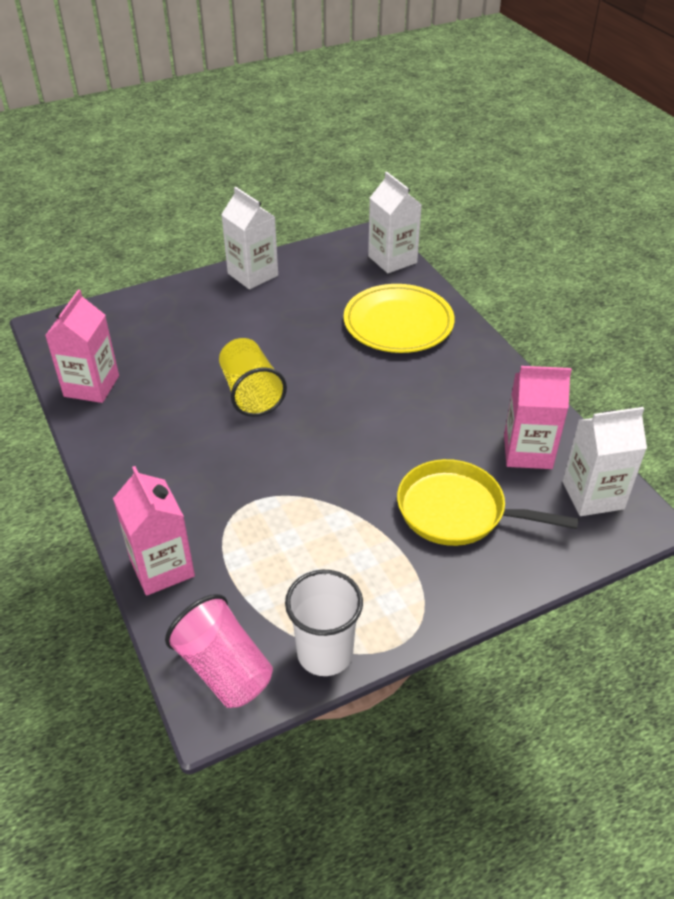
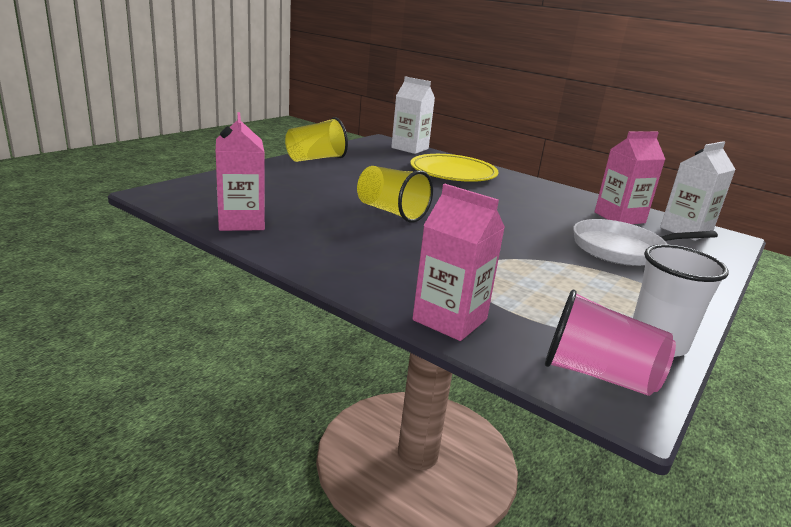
camera: 30 degrees left, 20 degrees down
(253, 274) = (315, 159): white carton -> yellow cup
(457, 511) = (622, 249): yellow pan -> white pan

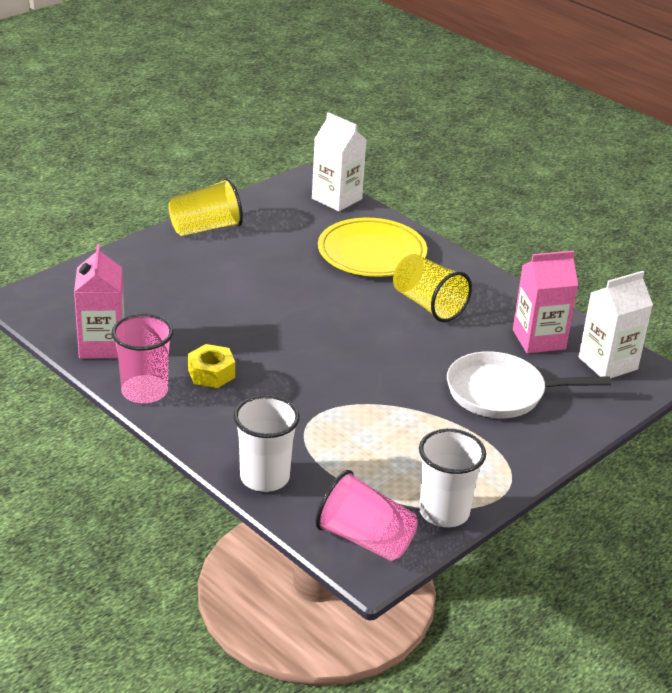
camera: 10 degrees right, 10 degrees up
(292, 253) = (144, 391): none -> pink cup
(355, 240) = (211, 373): none -> yellow nut
(391, 212) = (265, 329): yellow cup -> yellow cup (428, 305)
(450, 320) = (264, 477): pink carton -> white cup

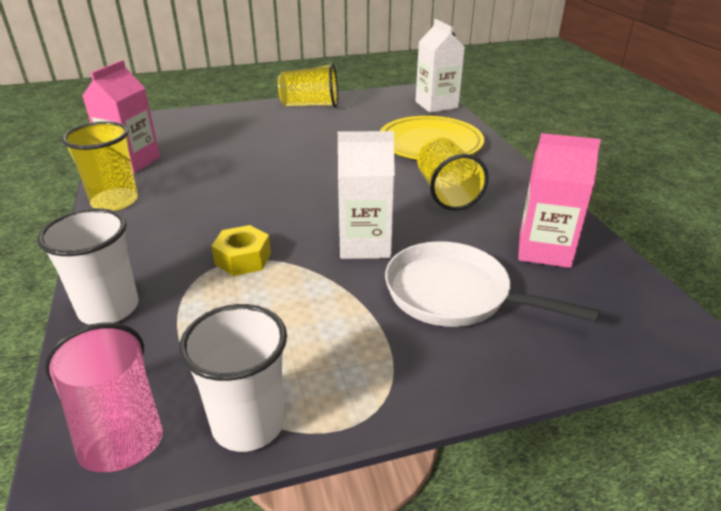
camera: 30 degrees right, 0 degrees up
(144, 391) = (115, 201): pink cup -> yellow cup
(211, 373) = (185, 201): yellow nut -> yellow nut (243, 259)
(607, 363) = (618, 297): white carton -> white carton (365, 244)

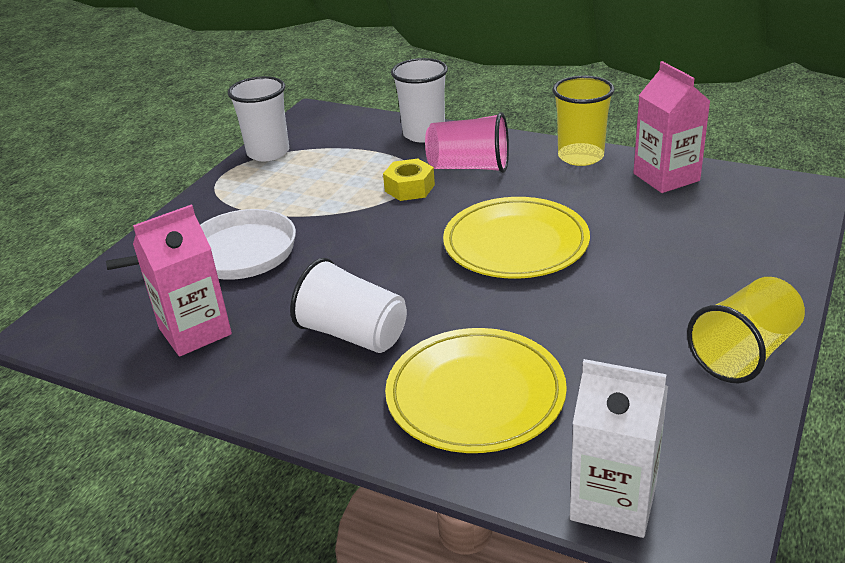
camera: 135 degrees right, 0 degrees up
(118, 424) = (324, 124): pink cup -> pink cup (469, 167)
(281, 181) = (516, 244): none -> yellow plate
(365, 244) = (347, 245): white carton -> none
(446, 192) = (353, 334): yellow cup -> white cup

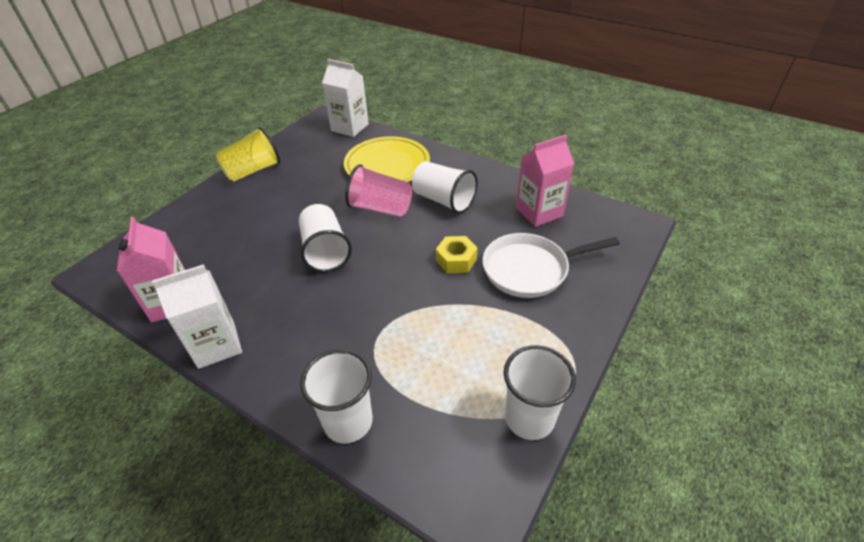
camera: 175 degrees left, 10 degrees up
(409, 188) = (385, 326): yellow nut -> yellow nut (456, 260)
(469, 167) = (322, 347): pink cup -> pink cup (380, 208)
(516, 244) = (325, 251): yellow plate -> white cup
(580, 156) = (216, 345): yellow cup -> white carton

